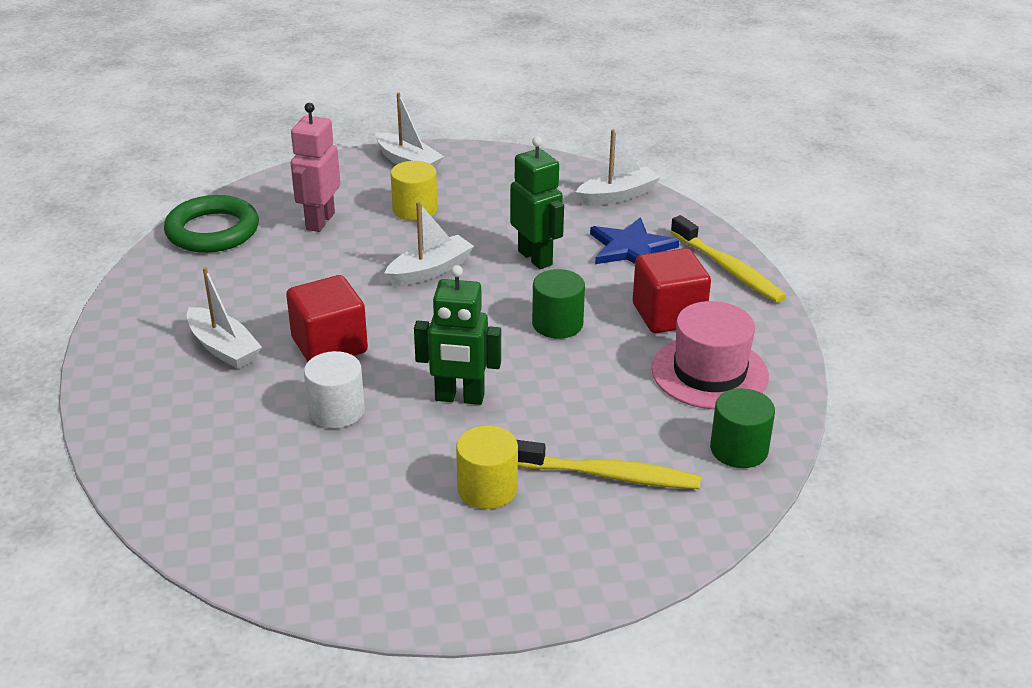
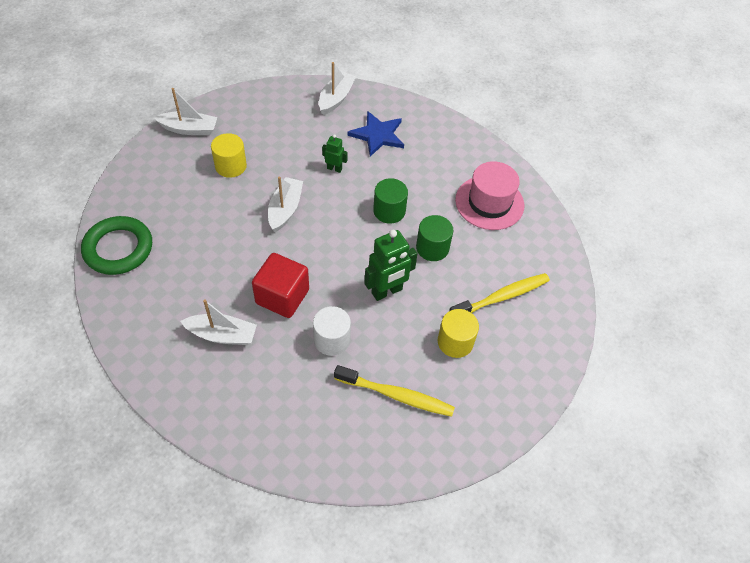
camera: 40 degrees left, 20 degrees up
(319, 221) = (181, 205): pink robot -> none
(535, 258) = (334, 168): green robot -> green robot, size x0.54
(668, 315) = (437, 174): red cube -> none
(727, 268) = (438, 125): yellow toothbrush -> yellow toothbrush (396, 395)
(739, 449) = (542, 245): green cylinder -> green cylinder (432, 248)

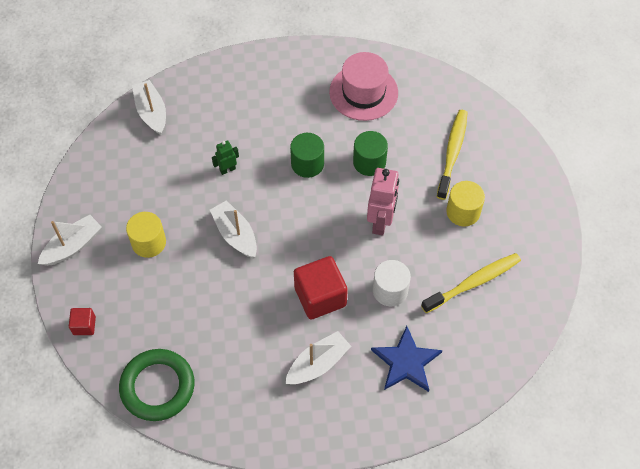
camera: 45 degrees left, 5 degrees up
(132, 176) = (84, 325): none -> red cube
(378, 135) = (222, 113): blue star -> blue star (406, 362)
(387, 291) = (380, 222): green robot -> pink robot

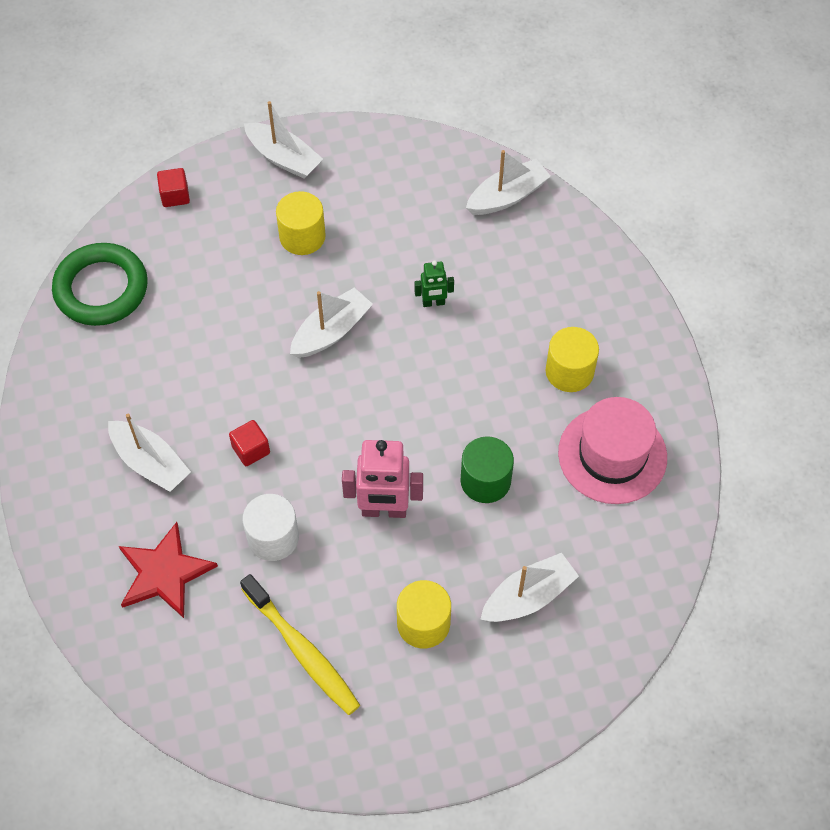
camera: 80 degrees right, 0 degrees up
(227, 169) = (433, 303): green robot -> green robot turned 120 degrees clockwise
(299, 103) = (569, 371): none -> yellow cylinder
(307, 164) = (464, 399): green cylinder -> none
(320, 297) = (251, 450): red cube -> red cube, size x0.51
(406, 362) = (164, 573): blue star -> red star
(452, 153) = (528, 596): yellow toothbrush -> white boat

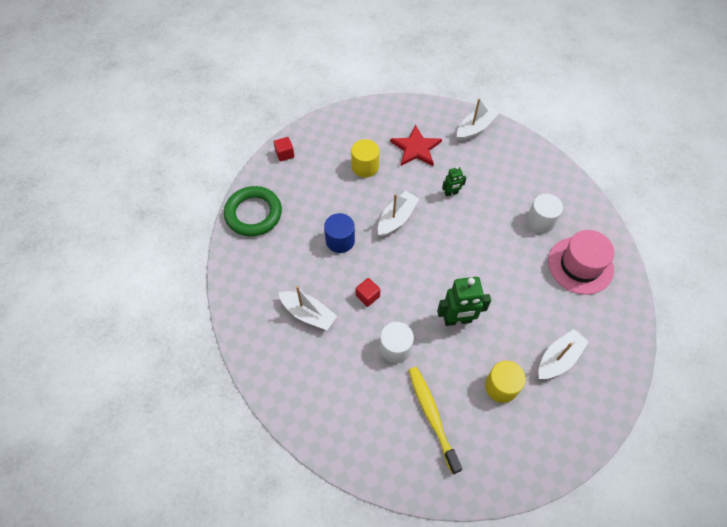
camera: 10 degrees left, 0 degrees up
(164, 573) = (334, 381): red star -> red star (416, 148)
(230, 354) = (340, 240): none -> blue cylinder
(283, 158) = (342, 124): white boat -> none
(302, 650) = (432, 416): yellow toothbrush -> yellow toothbrush turned 150 degrees counterclockwise
(384, 510) = (457, 320): pink robot -> green robot
(485, 481) = (512, 292): green cylinder -> none
(569, 371) = (540, 221): yellow cylinder -> white cylinder

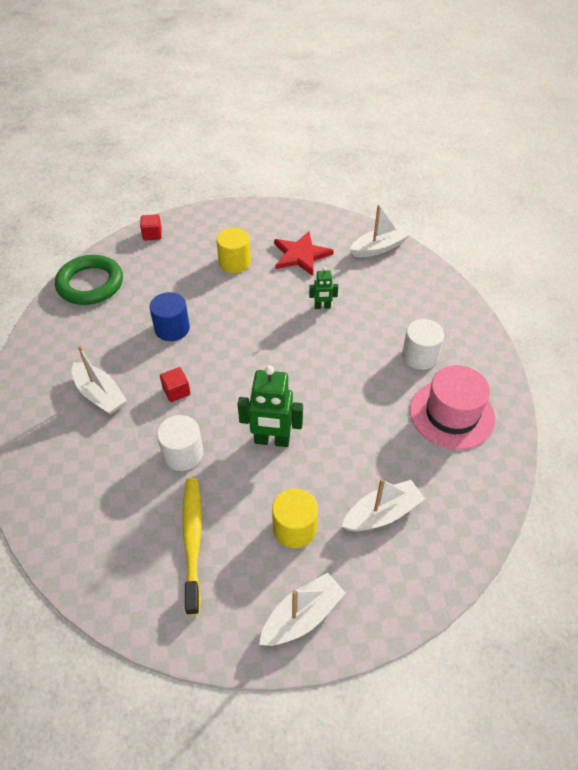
camera: 15 degrees right, 10 degrees down
(396, 218) = (247, 319): white boat -> white boat (302, 616)

